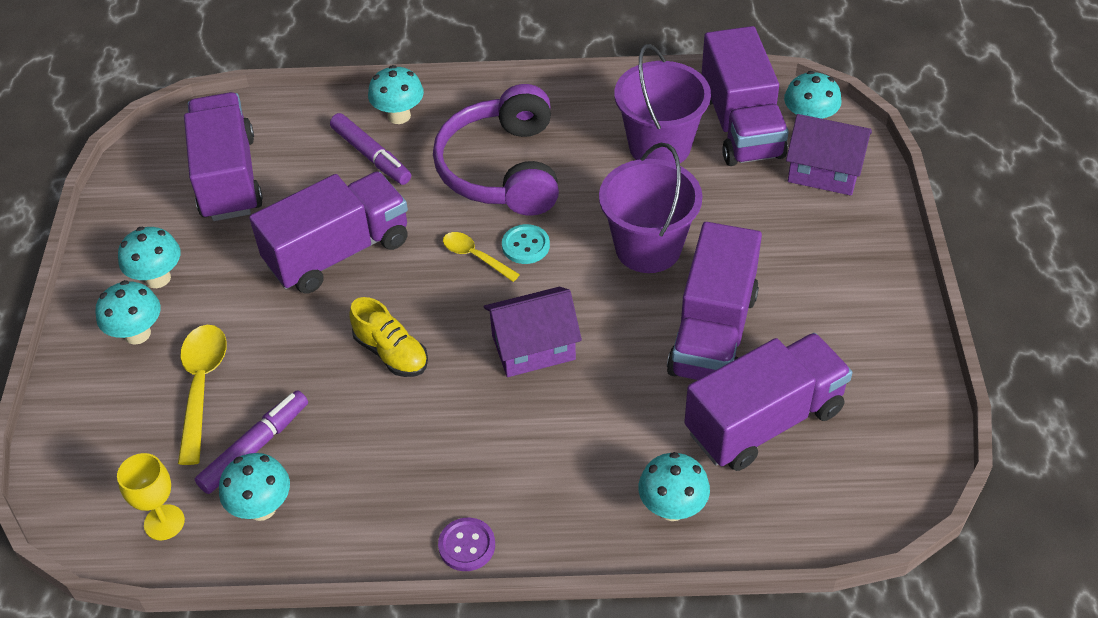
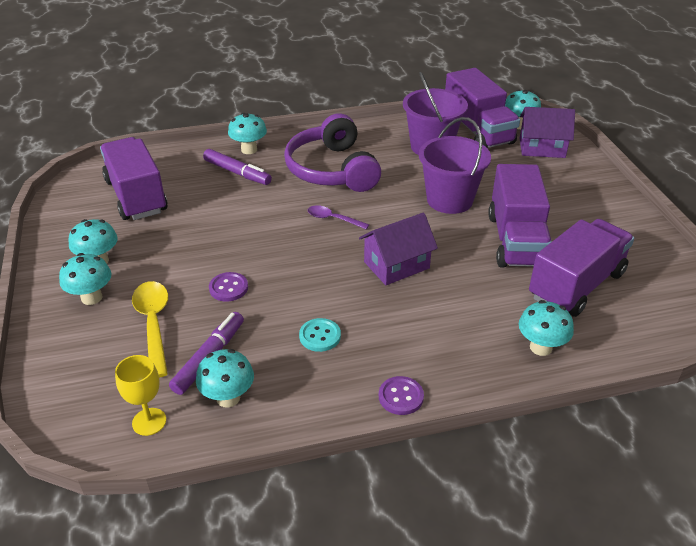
camera: 15 degrees left, 10 degrees down
(306, 347) = (228, 288): none -> purple button
(338, 253) = (233, 229): purple truck -> none
(391, 353) = (294, 282): yellow shoe -> none
(475, 257) = (333, 219): yellow spoon -> purple spoon
(525, 245) = (366, 209): turquoise button -> turquoise button (320, 336)

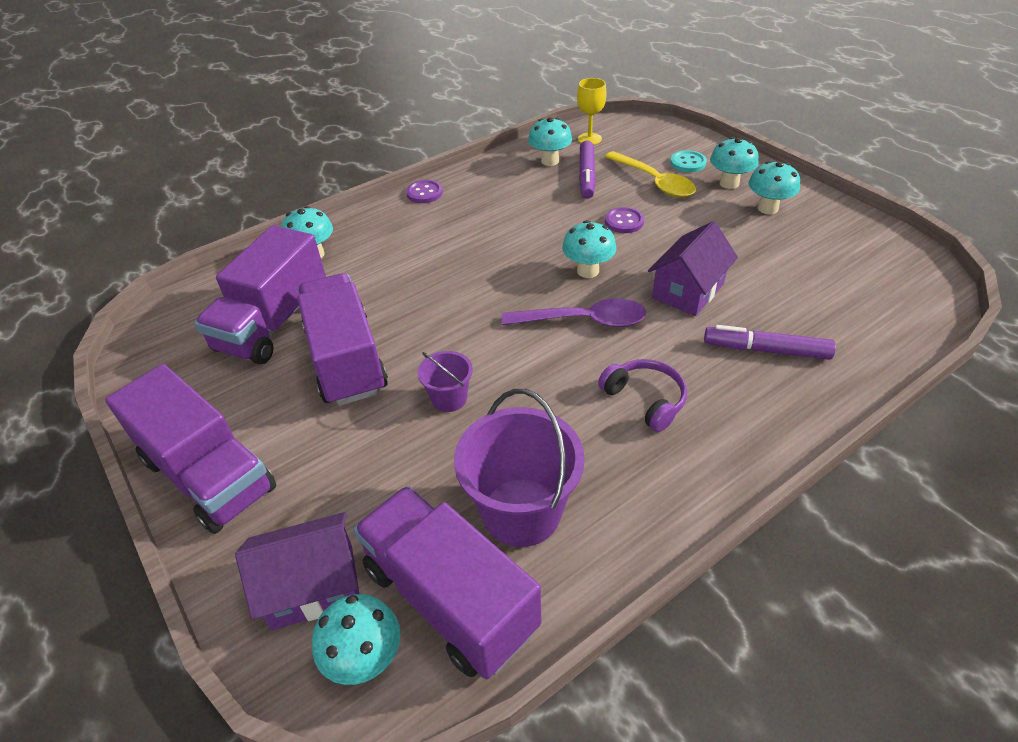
camera: 160 degrees right, 5 degrees up
(136, 196) = (836, 278): purple truck -> purple truck (208, 475)
(249, 150) = (799, 398): turquoise mushroom -> turquoise mushroom (588, 271)
(320, 336) = (512, 211): turquoise button -> turquoise button (687, 163)
(332, 170) = (645, 400): purple headphones -> purple headphones, size x0.52
(333, 219) = (583, 321): purple spoon -> purple spoon, size x1.67
(396, 265) = (477, 288): purple house -> purple house (688, 291)
(449, 200) = (449, 398): purple bucket -> purple bucket, size x0.52

